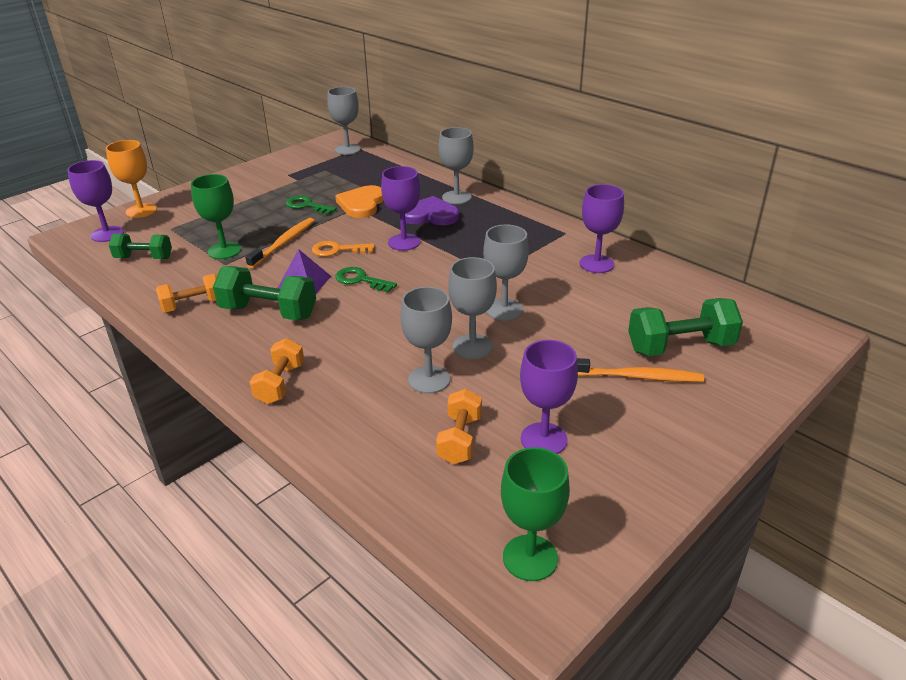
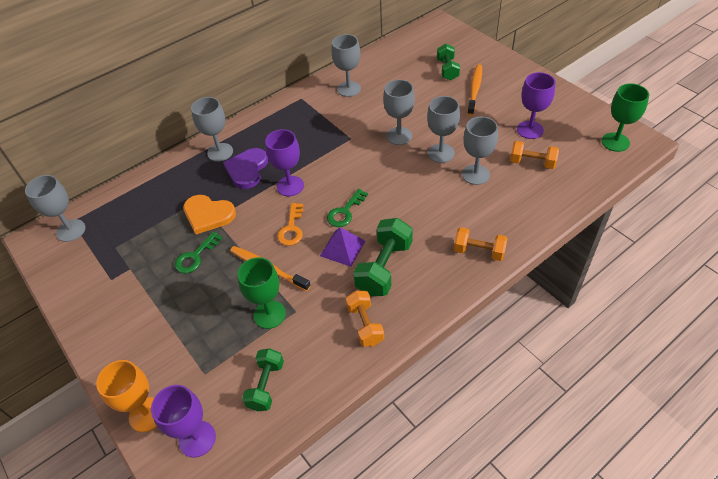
camera: 80 degrees left, 15 degrees up
(596, 264) = (349, 89): purple goblet -> grey goblet
(680, 347) = (447, 70): green dumbbell -> green dumbbell, size x0.65

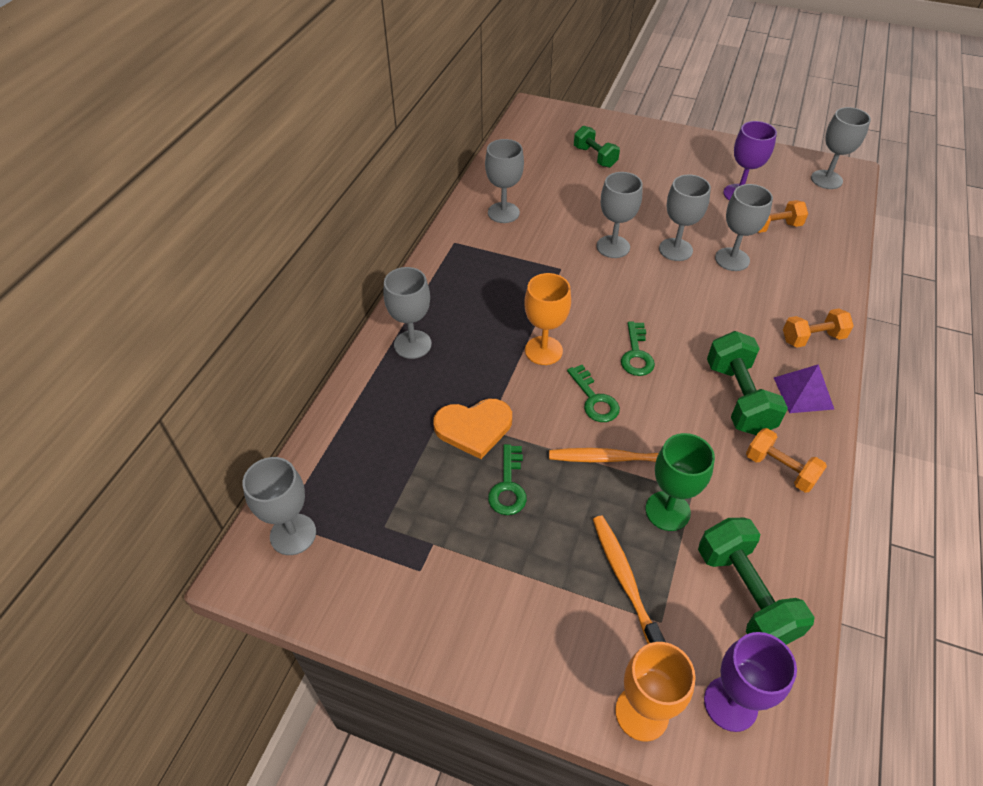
camera: 35 degrees left, 0 degrees up
(247, 169) = (470, 352): purple heart -> none
(266, 385) = (744, 594): green dumbbell -> green dumbbell, size x1.53
(290, 186) = (543, 350): purple goblet -> orange goblet
(291, 228) = (594, 399): orange key -> green key
(342, 248) = (674, 396): purple pyramid -> purple pyramid (803, 393)
(475, 89) = (644, 169): orange toothbrush -> orange toothbrush (625, 580)
(615, 142) = (826, 179): green goblet -> grey goblet

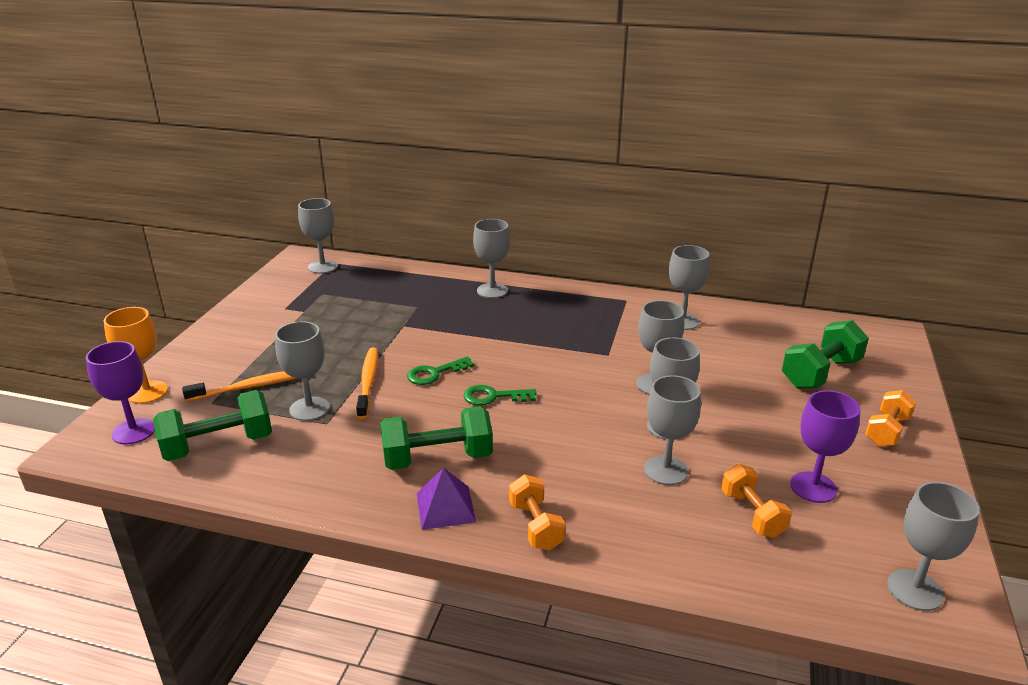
camera: 85 degrees right, 20 degrees down
(474, 428) = (405, 320): orange heart -> none
(508, 486) = (347, 336): green key -> none
(543, 350) = (492, 347): orange goblet -> none
(595, 157) = (821, 373): green dumbbell -> green dumbbell, size x1.53
(667, 511) = (309, 409): green goblet -> grey goblet
(780, 469) = (343, 478): orange dumbbell -> orange dumbbell (887, 431)

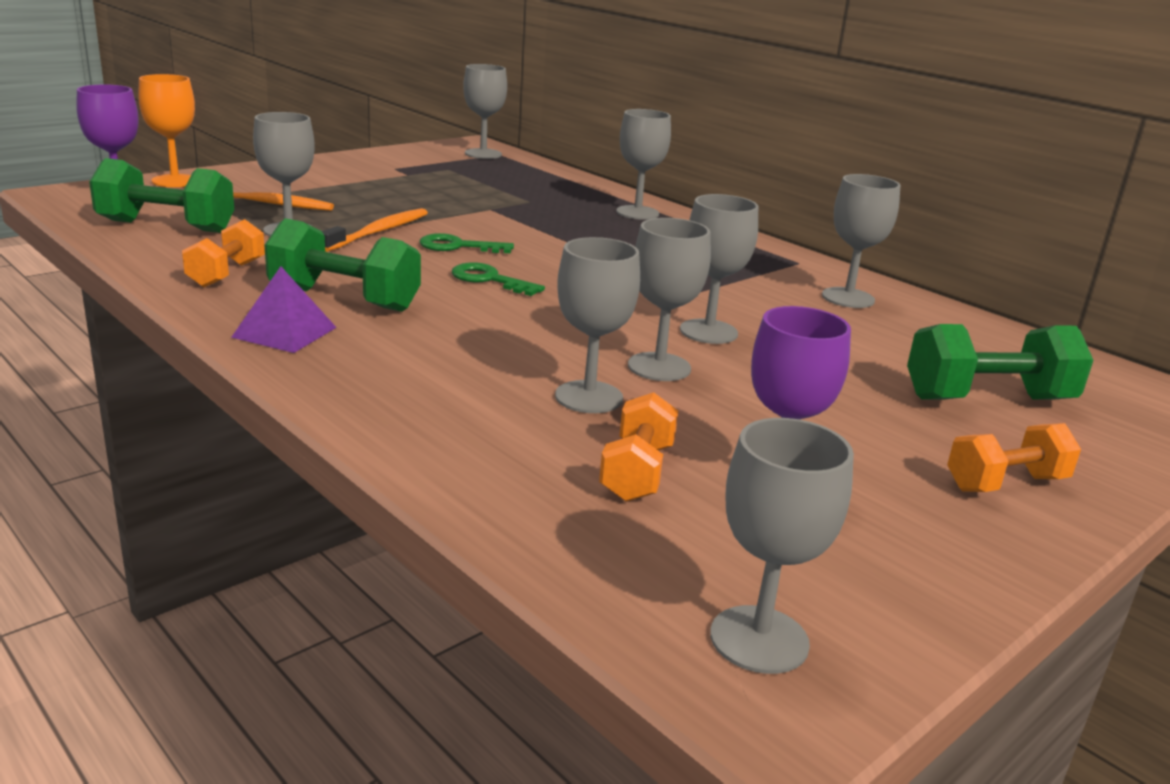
camera: 30 degrees right, 5 degrees down
(536, 526) = (350, 379): orange dumbbell -> orange dumbbell (226, 274)

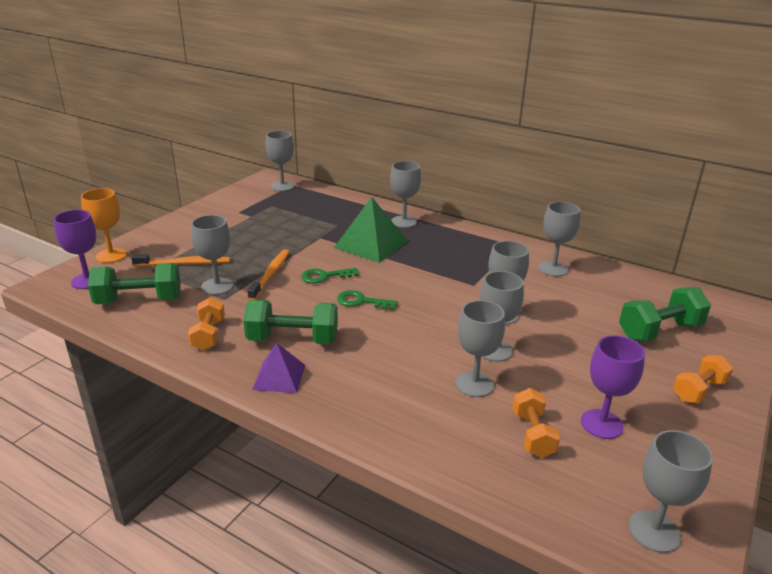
camera: 15 degrees left, 5 degrees up
(562, 227) = (371, 244): none -> green pyramid

